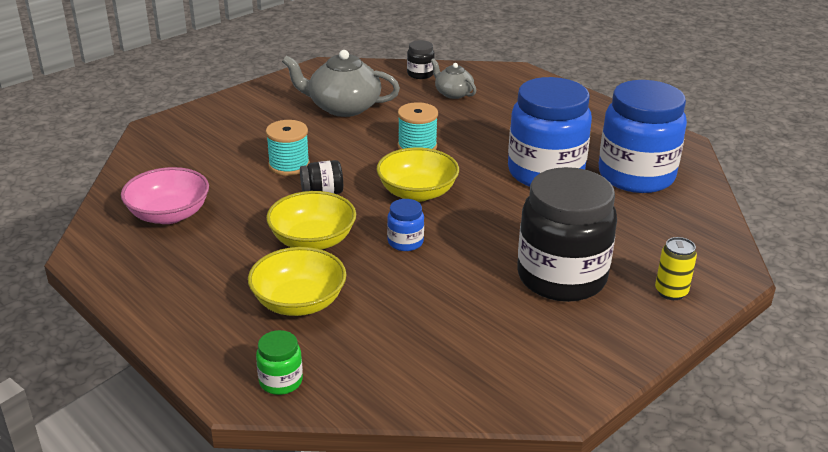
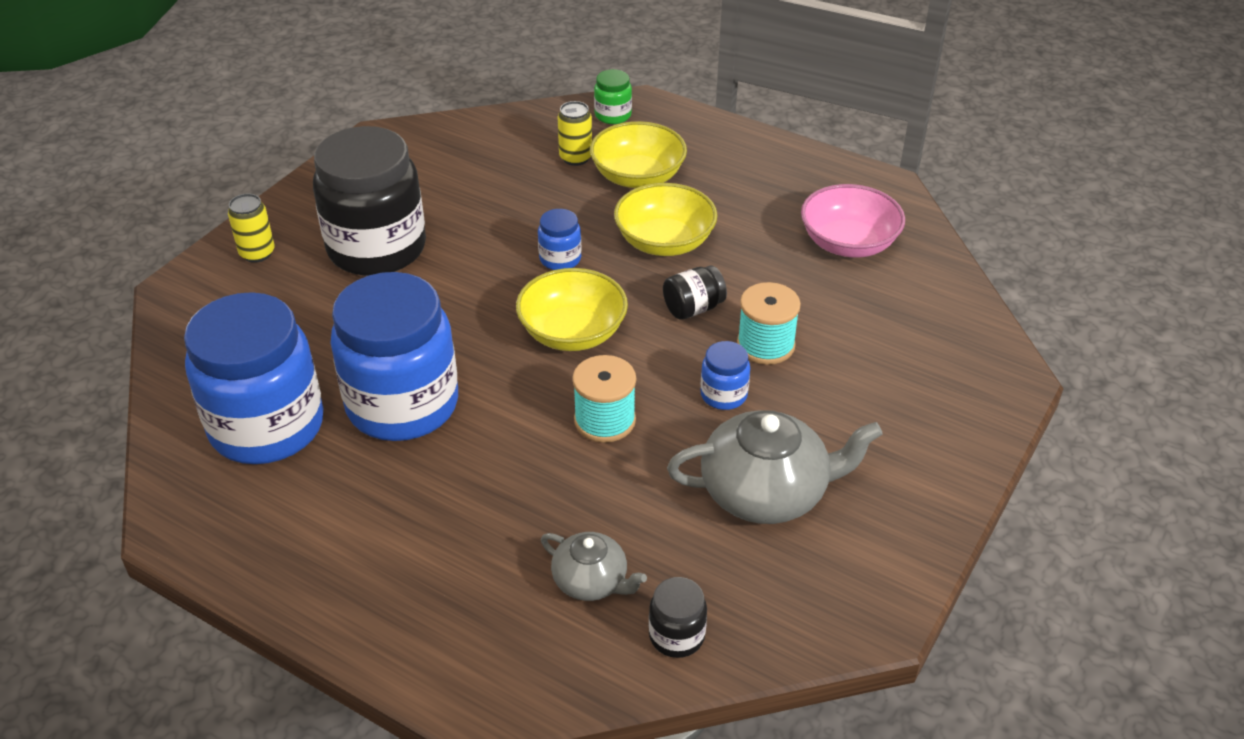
camera: 165 degrees right, 10 degrees up
(336, 146) = (723, 395): none -> blue jar
(348, 334) = (575, 158): none -> yellow can

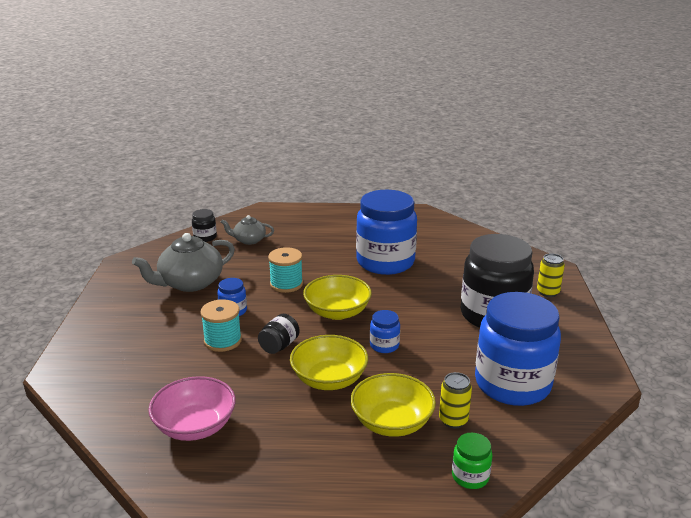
camera: 150 degrees right, 15 degrees down
(267, 426) = (430, 240): blue jar -> blue jar (512, 384)

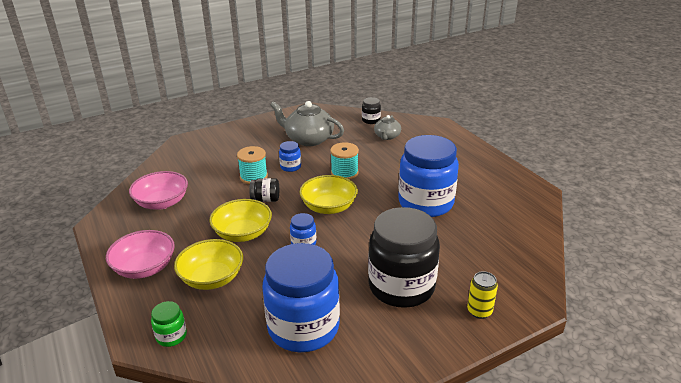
camera: 60 degrees right, 5 degrees up
(249, 240) = (387, 136): grey teapot -> grey teapot turned 135 degrees counterclockwise
(327, 472) = (145, 268): none -> pink bowl
(453, 420) = (233, 308): yellow can -> none

